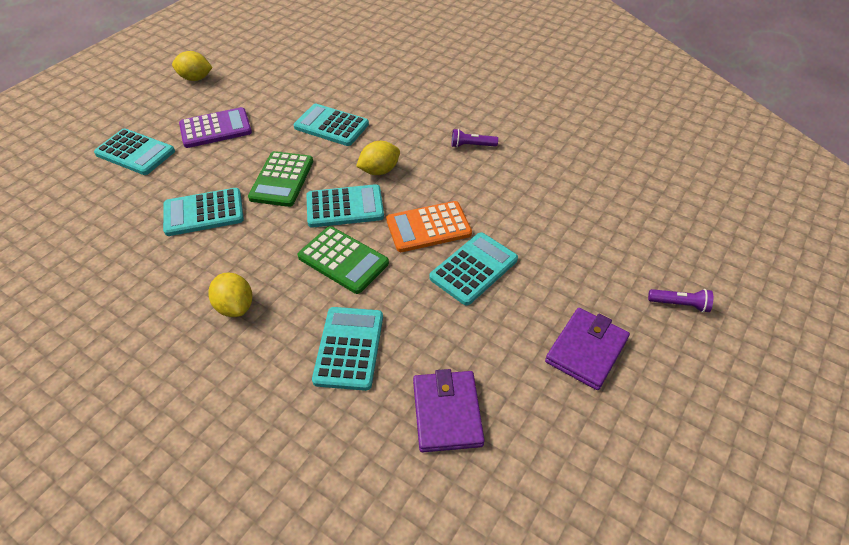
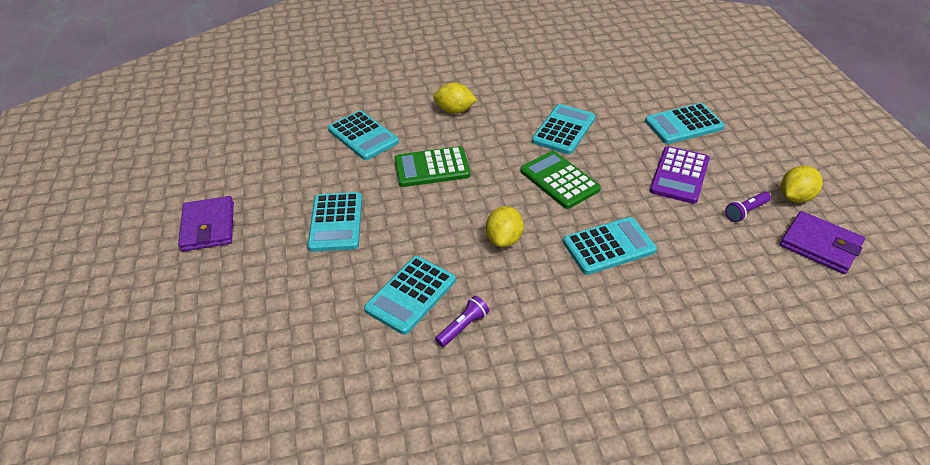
camera: 135 degrees right, 5 degrees down
(345, 207) = (484, 196): turquoise calculator -> turquoise calculator (411, 295)
(428, 227) = (404, 226): orange calculator -> none
(447, 413) = (273, 147): purple wallet -> purple wallet (820, 245)
(679, 304) = (148, 306): purple flashlight -> purple flashlight (746, 212)

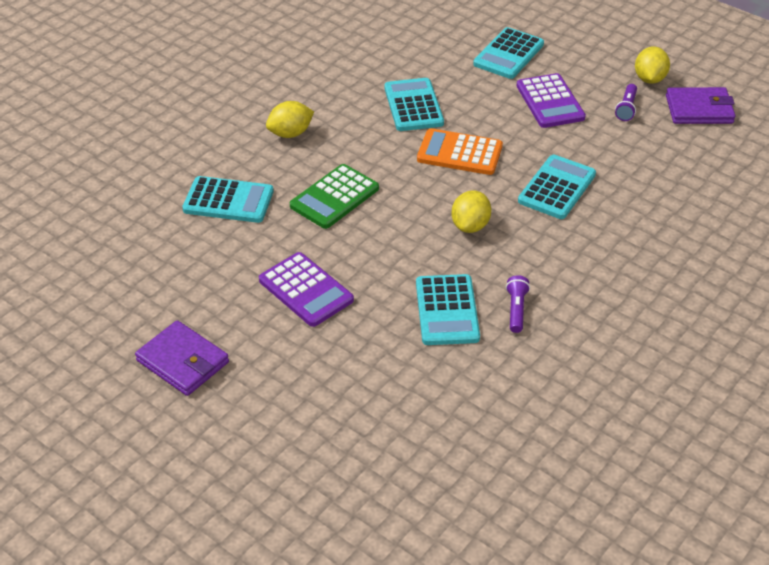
camera: 40 degrees left, 0 degrees up
(336, 222) = (306, 290): turquoise calculator -> purple calculator
(504, 239) = (470, 226): yellow lemon -> yellow lemon turned 45 degrees clockwise
(559, 180) = (459, 153): green calculator -> orange calculator

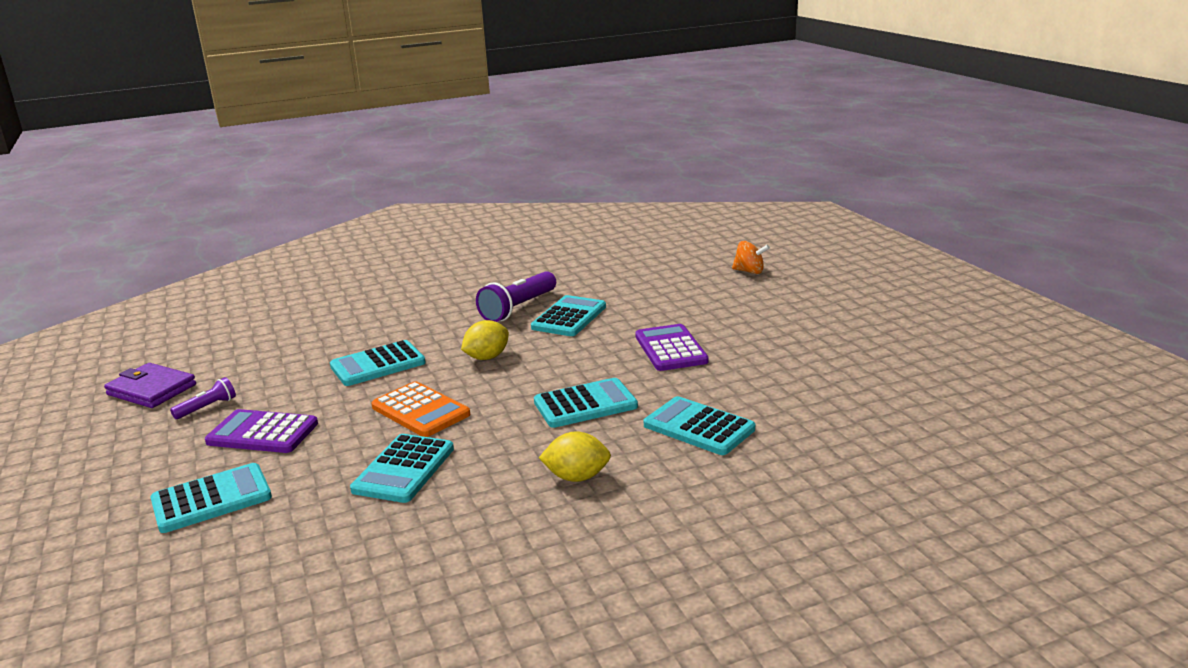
camera: 150 degrees left, 20 degrees down
(182, 361) = (802, 331): purple wallet -> none
(294, 486) = (749, 271): none -> orange spinning top
(334, 197) = (585, 404): green calculator -> turquoise calculator
(516, 309) = (518, 308): purple flashlight -> purple flashlight, size x1.90
(550, 102) = (262, 433): purple calculator -> purple calculator turned 90 degrees counterclockwise
(649, 79) = (133, 427): yellow lemon -> none

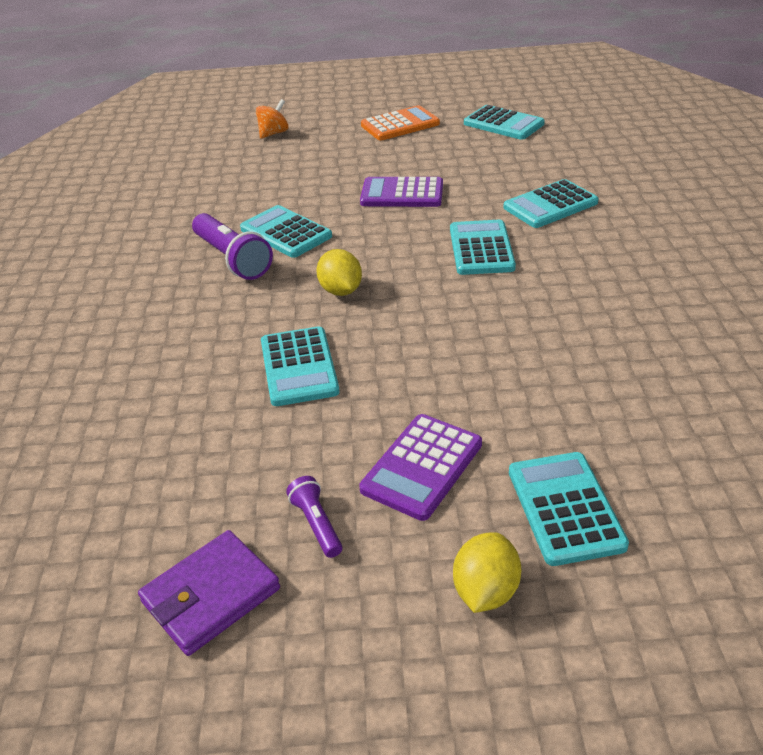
camera: 70 degrees left, 15 degrees up
(404, 469) = (555, 361): turquoise calculator -> turquoise calculator (503, 124)
(420, 411) = (436, 343): orange calculator -> orange calculator (400, 125)
(577, 477) = (606, 269): yellow lemon -> yellow lemon (485, 591)

